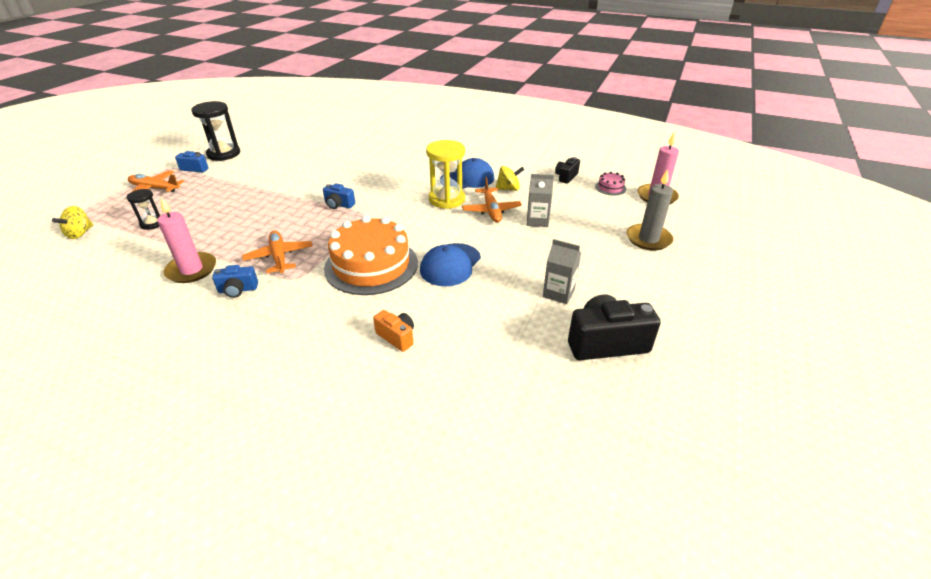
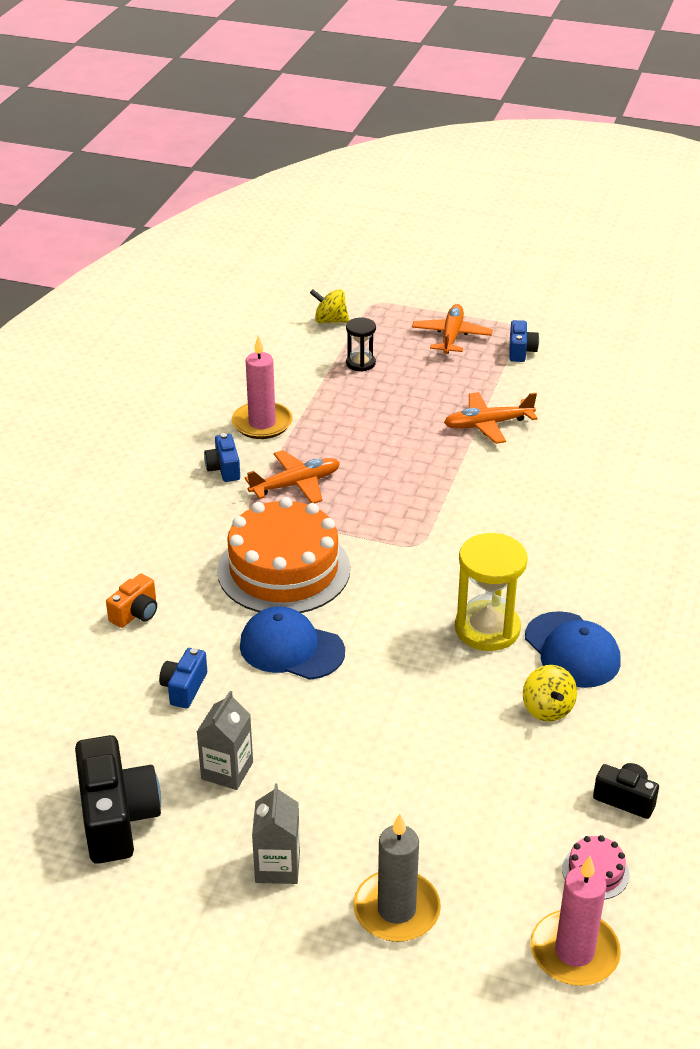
camera: 85 degrees right, 0 degrees up
(224, 154) = (578, 362): black hourglass -> none
(339, 205) = (442, 511): blue camera -> blue camera (184, 688)
(491, 210) = (460, 687): orange plane -> orange plane (488, 424)
(537, 221) = (436, 749): grey carton -> grey carton (277, 866)

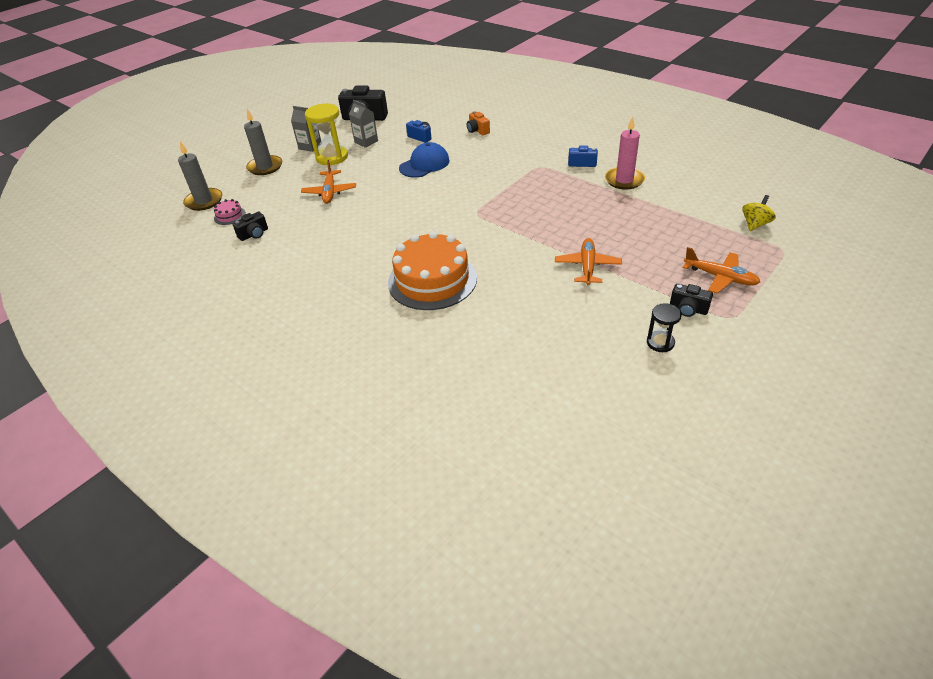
camera: 115 degrees right, 5 degrees up
(284, 569) = (483, 170): orange cake -> orange cake (432, 280)
(296, 484) = (555, 183): orange plane -> orange plane (330, 192)
(360, 363) = (688, 227): black hourglass -> black hourglass (660, 343)
(487, 629) = (393, 221): yellow hourglass -> yellow hourglass (332, 157)
(521, 351) = (688, 309): blue camera -> black camera
(547, 708) = (325, 226): yellow spinning top -> none
(572, 650) = (356, 244): blue cap -> none
(574, 952) = (204, 201): pink candle -> grey candle

